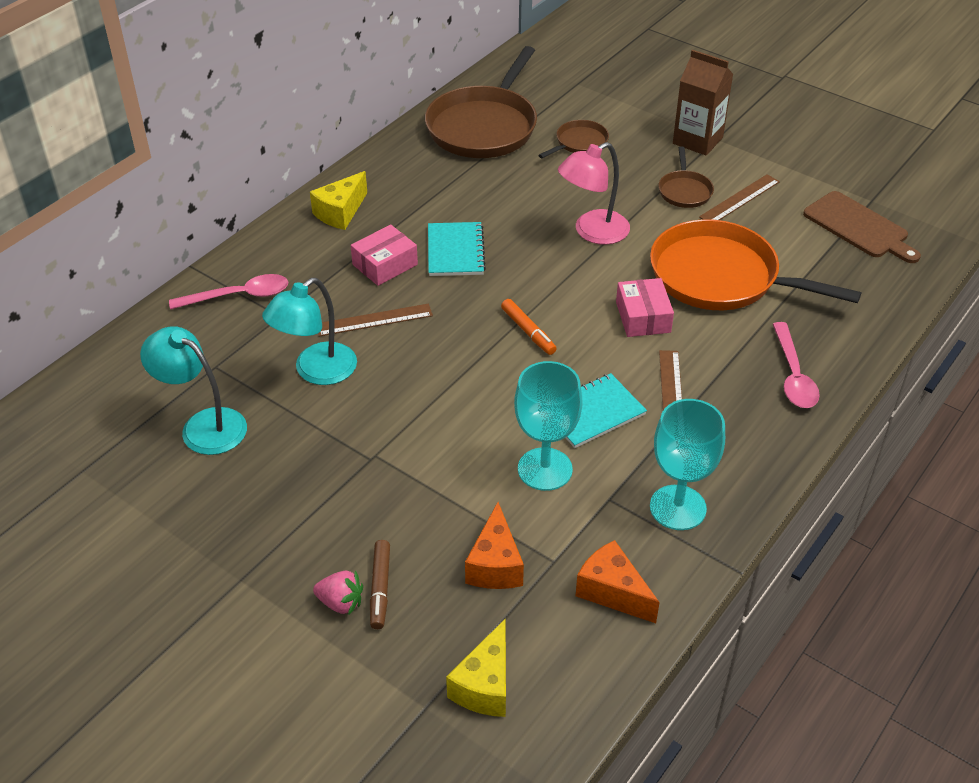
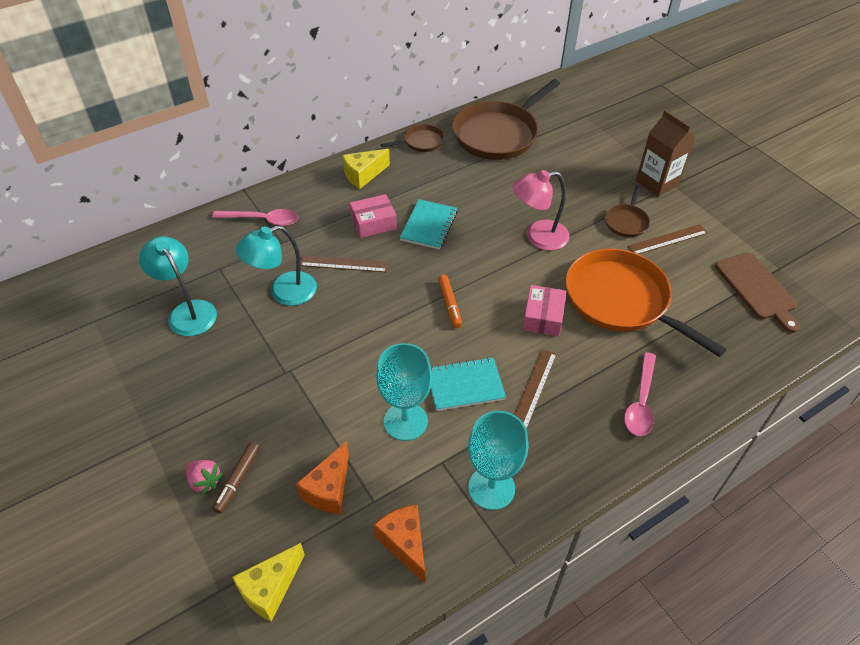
camera: 20 degrees right, 5 degrees up
(579, 142) = (563, 163): brown pan -> brown pan (421, 142)

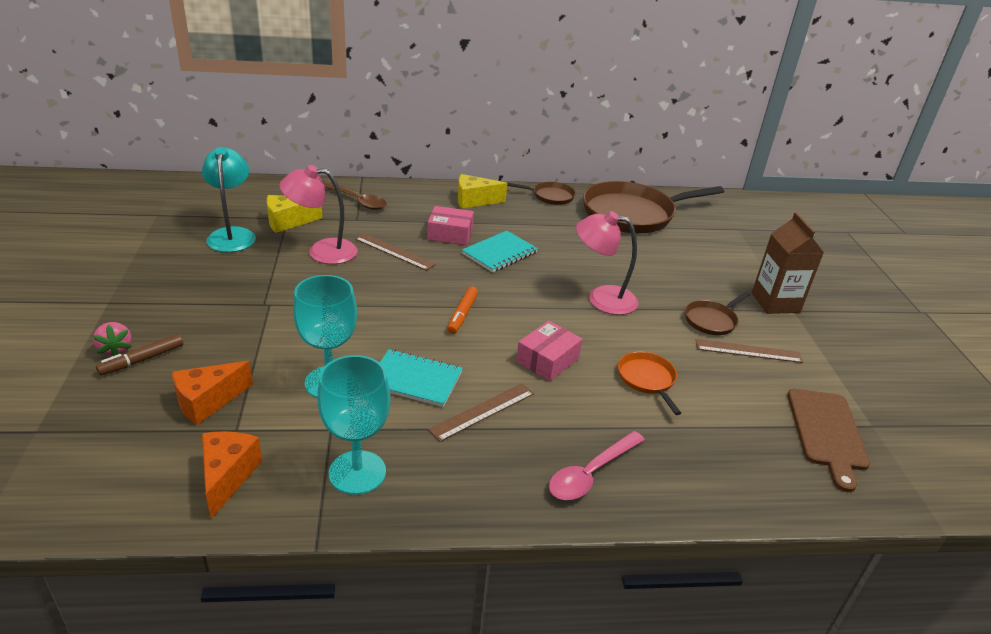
camera: 25 degrees right, 15 degrees down
(262, 220) = (356, 200): pink spoon -> brown spoon
(270, 589) = (76, 451): yellow cheese -> yellow cheese (288, 222)
(283, 292) = (322, 251): turquoise lamp -> pink lamp
(621, 300) = (647, 379): orange pan -> orange pan, size x0.47

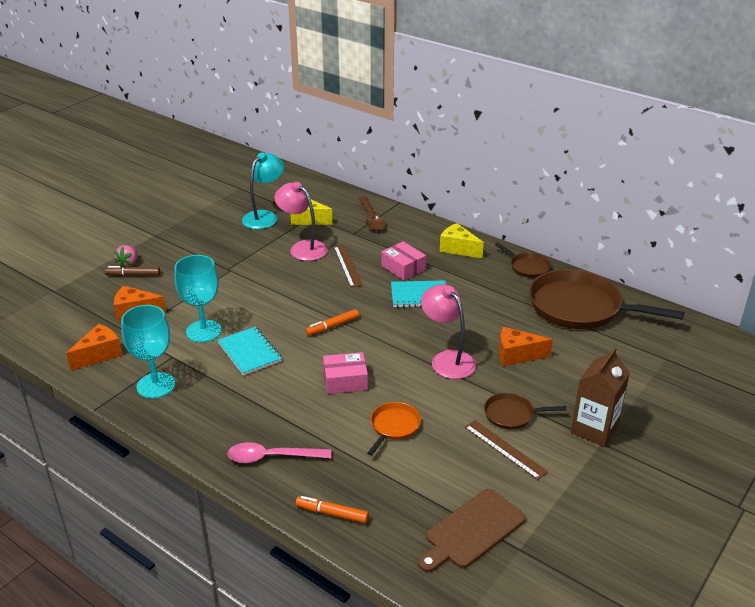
camera: 45 degrees right, 0 degrees up
(482, 411) = (261, 389): brown ruler -> none
(645, 270) = (516, 355): none -> orange cheese
(718, 492) = (332, 513): none -> orange marker

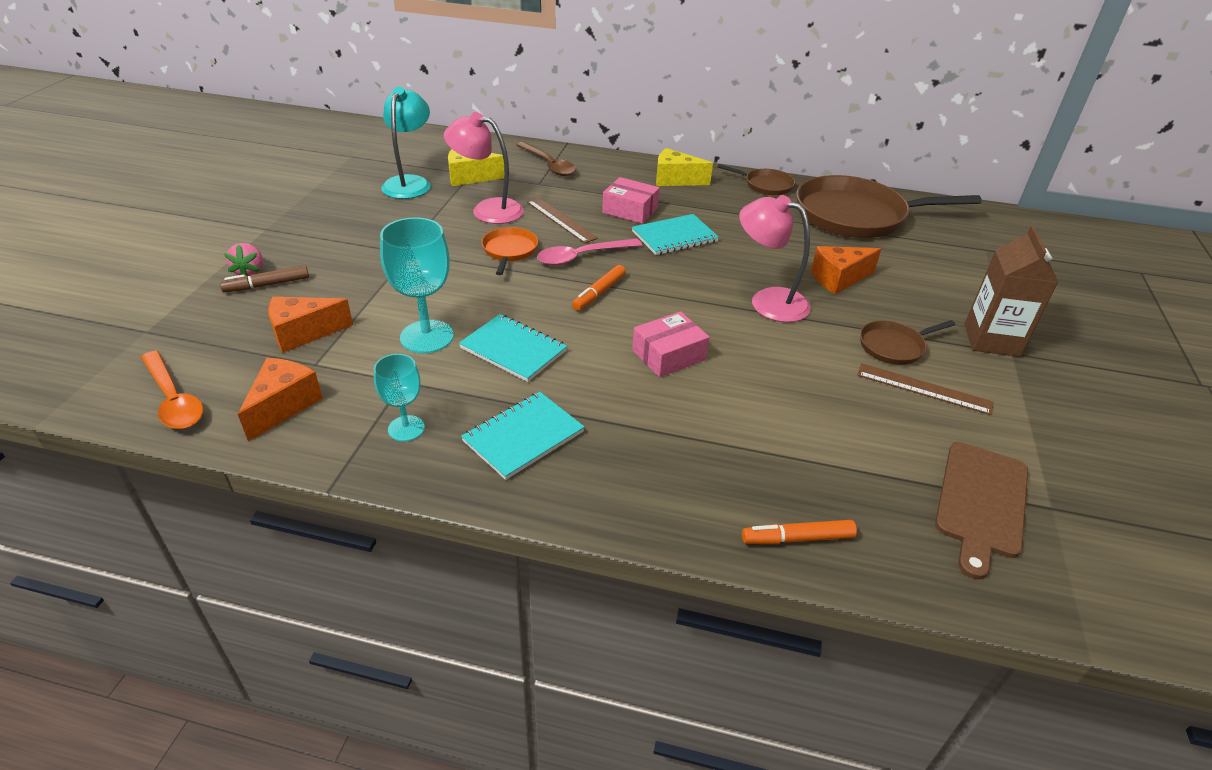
camera: 25 degrees left, 5 degrees up
(47, 336) = (173, 399): none -> orange spoon
(156, 385) = (406, 428): turquoise goblet -> turquoise goblet, size x0.60
(217, 408) = (523, 437): none -> turquoise notebook
(272, 457) = (653, 483): pink spoon -> pink spoon (582, 257)
(394, 426) = (776, 397): orange pan -> orange pan (509, 251)

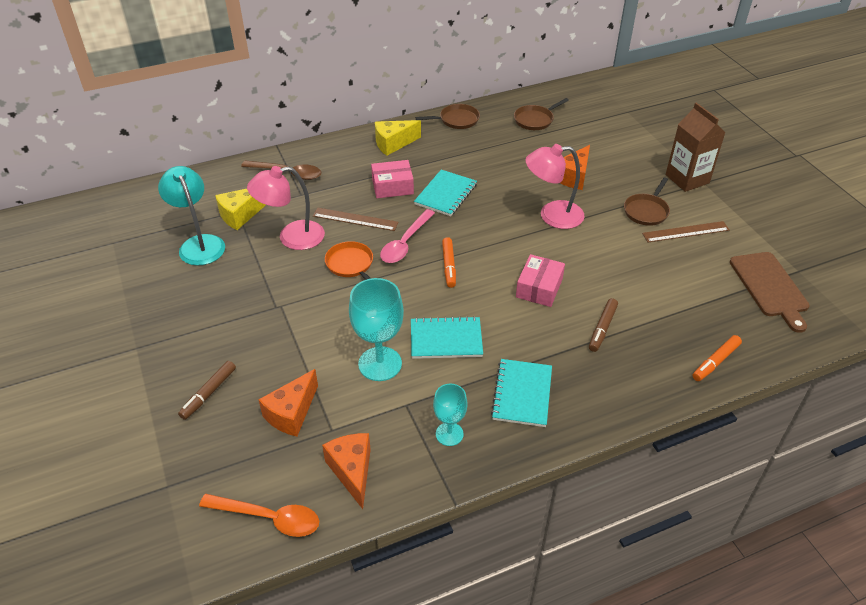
camera: 35 degrees left, 5 degrees up
(250, 271) = (178, 391): pink strawberry -> none
(692, 427) = (602, 328): none -> brown marker
(855, 215) = (535, 120): brown pan -> brown pan, size x0.47

